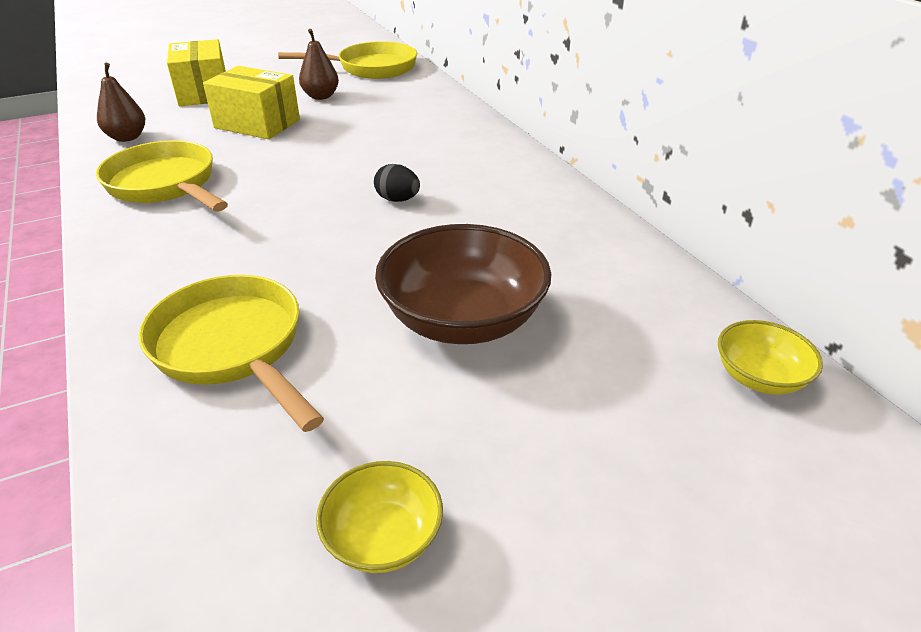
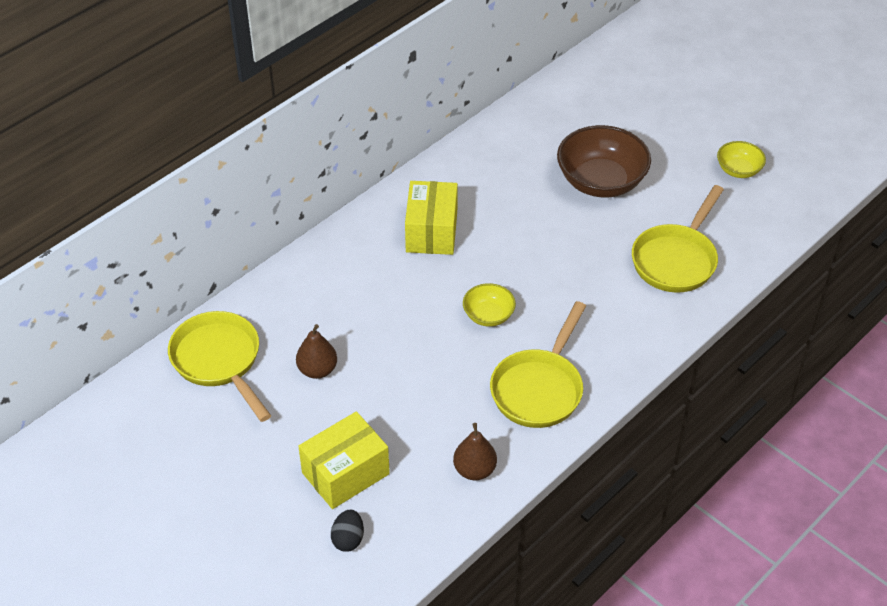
camera: 110 degrees left, 10 degrees up
(257, 124) = (402, 388): yellow box -> yellow box (431, 232)
(397, 200) = (491, 247): black egg -> black egg (348, 539)
(759, 377) = (583, 80): yellow bowl -> yellow bowl (488, 315)

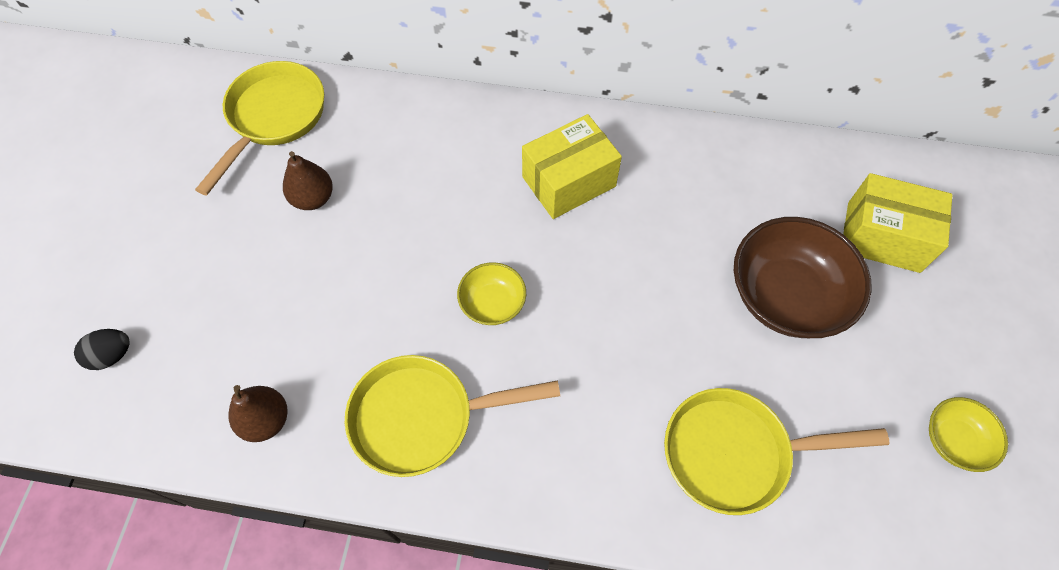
camera: 55 degrees right, 15 degrees up
(345, 473) = (195, 302): yellow box -> yellow box (883, 237)

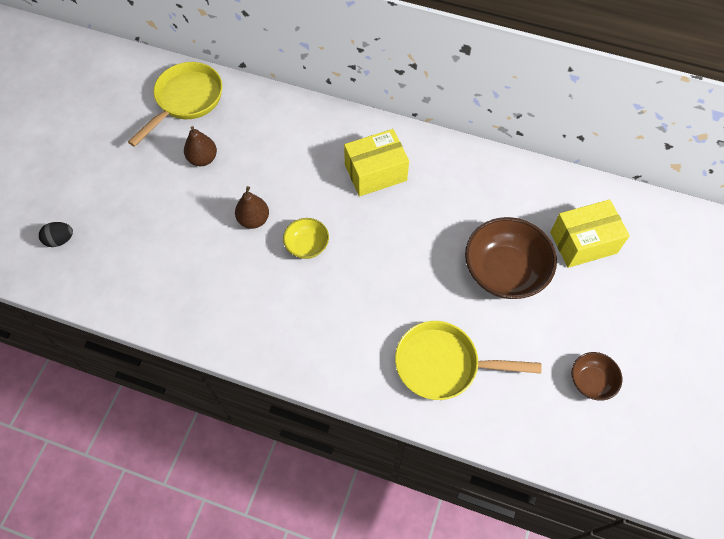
camera: 10 degrees right, 0 degrees up
(266, 420) = (149, 295): brown pear -> brown pear (254, 219)
(422, 418) = (247, 309): yellow pan -> none
(883, 237) = (583, 242): yellow box -> yellow box turned 45 degrees counterclockwise
(954, 440) = (591, 381): yellow bowl -> brown bowl

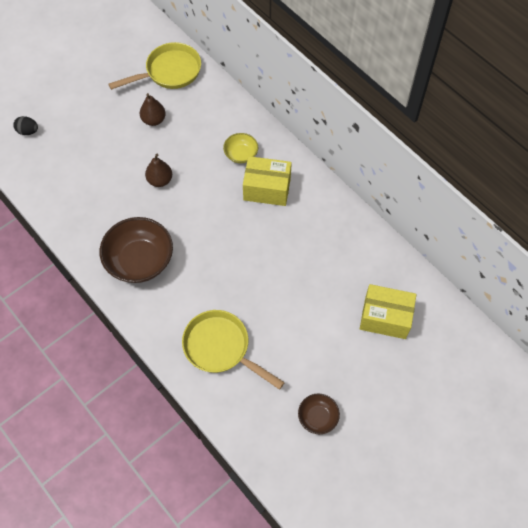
camera: 30 degrees right, 0 degrees up
(307, 245) = (184, 216): yellow bowl -> yellow bowl (241, 154)
(504, 271) = (311, 307): brown bowl -> brown bowl (140, 260)

